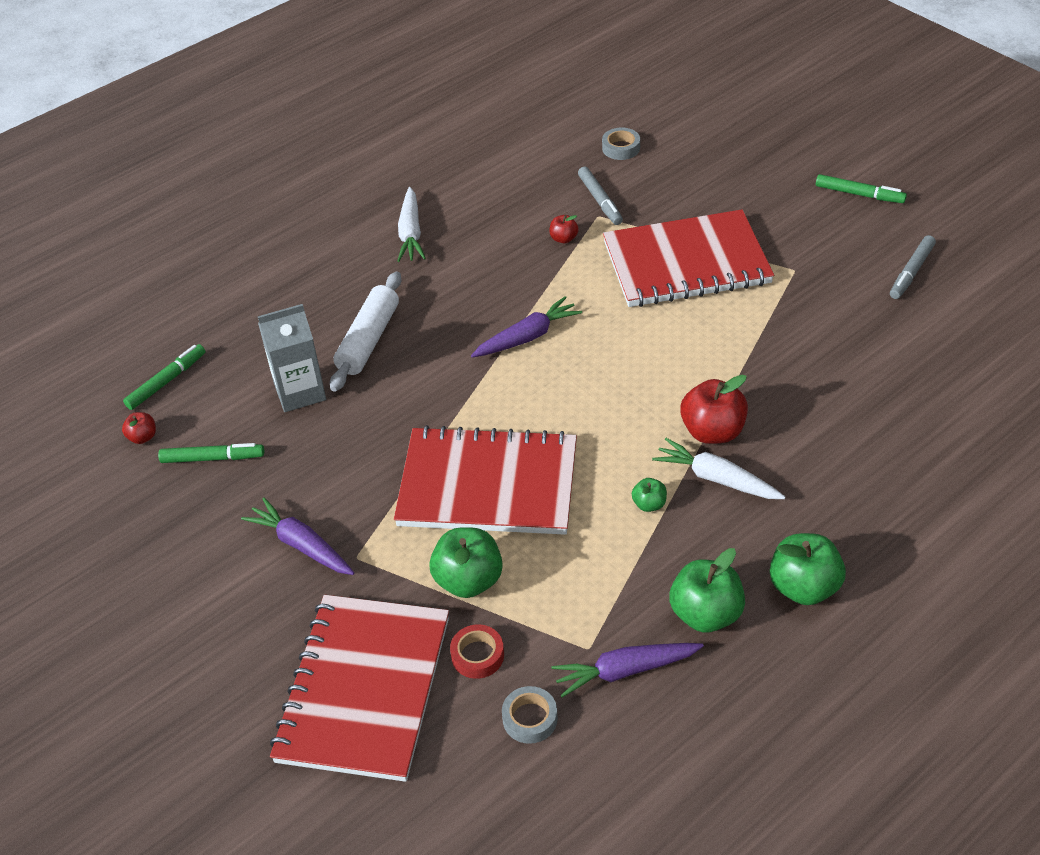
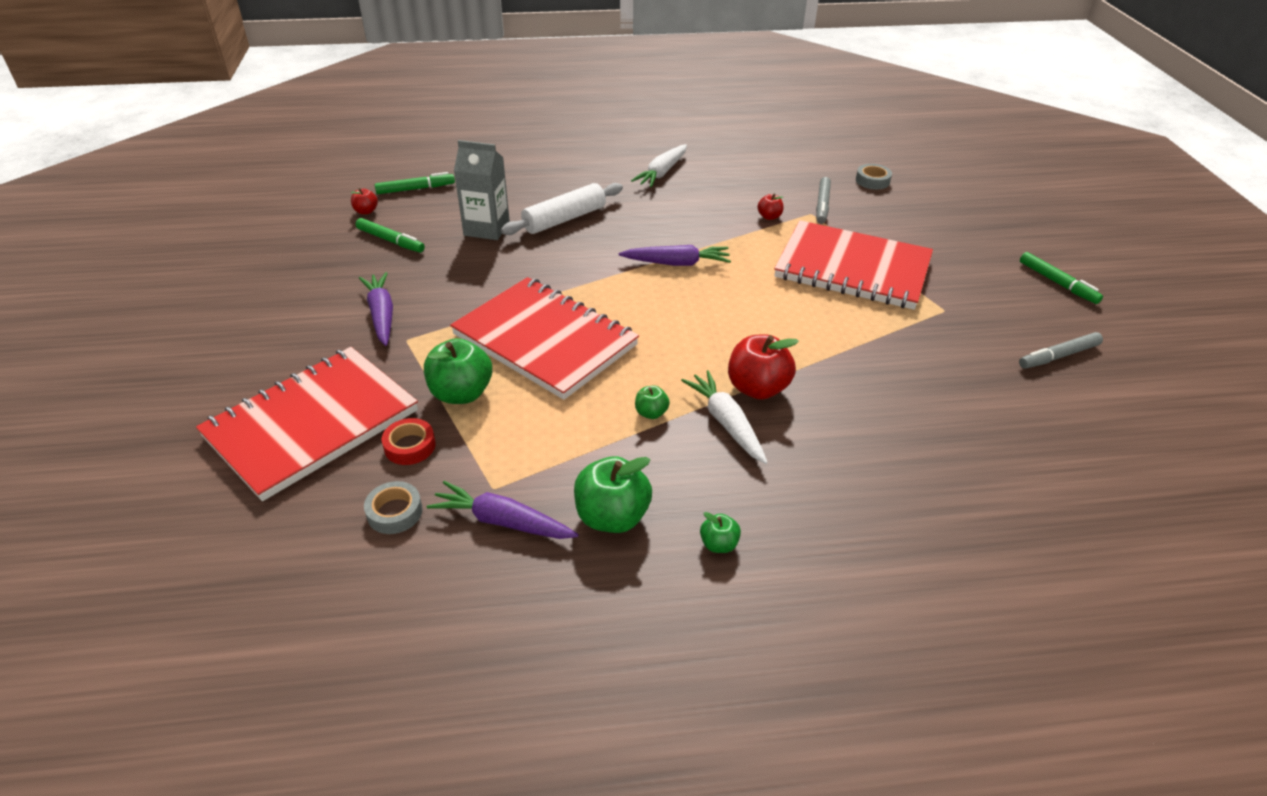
camera: 30 degrees right, 5 degrees down
(803, 587) = (719, 544): green apple -> green apple, size x0.51

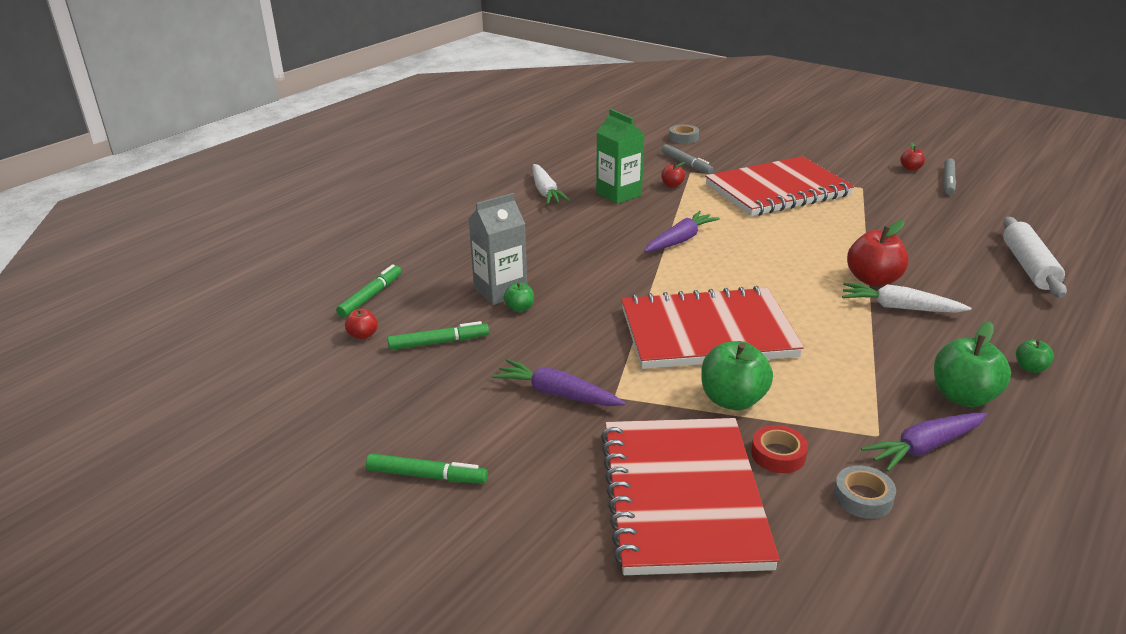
camera: 45 degrees left, 10 degrees down
(564, 219) = (545, 254): white rolling pin -> white rolling pin (1028, 266)
(651, 413) = (856, 329): green apple -> green apple (519, 308)
(711, 202) = (619, 194): none -> green carton
(1045, 322) = (910, 168): none -> red apple
(1057, 283) = (876, 147): green marker -> green marker (427, 476)

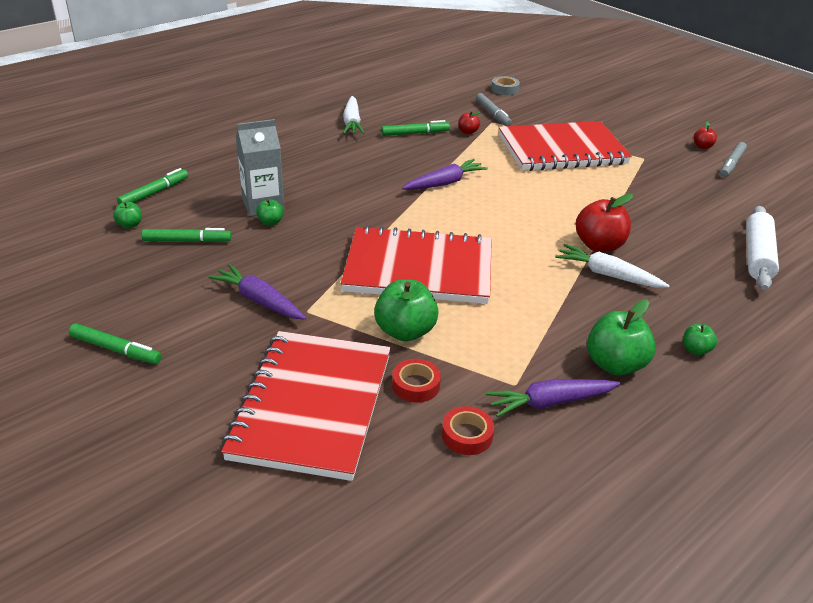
camera: 10 degrees right, 5 degrees up
(363, 335) = (130, 225): red apple -> green apple
(619, 194) = (415, 133): green carton -> green marker
(863, 497) = (467, 435): grey tape -> red tape

